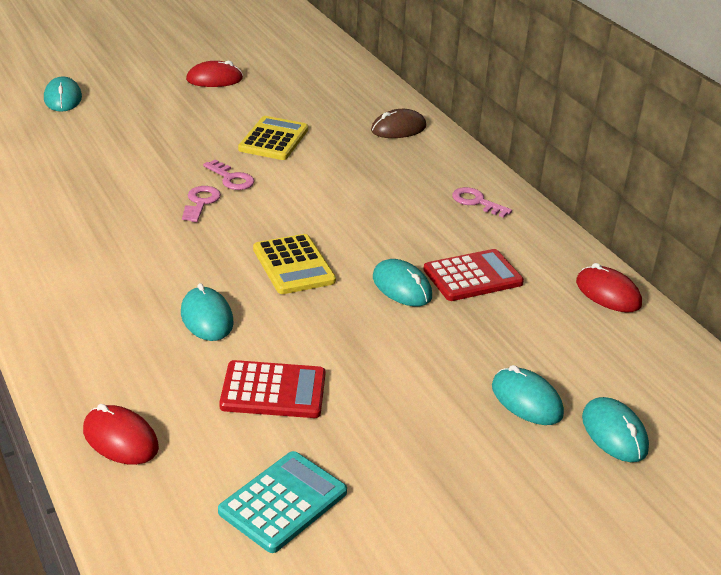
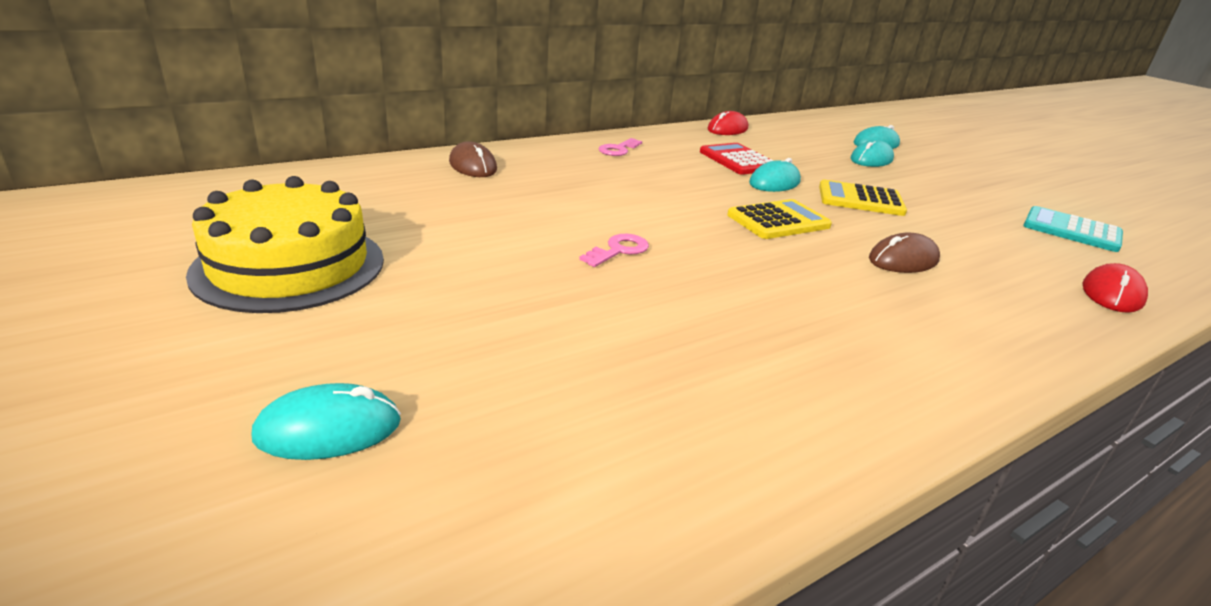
camera: 95 degrees left, 5 degrees down
(201, 202) = (686, 268): pink key -> none
(207, 318) = (903, 260): turquoise mouse -> brown mouse
(214, 79) = (289, 266): red mouse -> yellow cake
(273, 139) = (506, 226): yellow calculator -> yellow calculator (860, 199)
(273, 391) = (965, 232): red calculator -> none

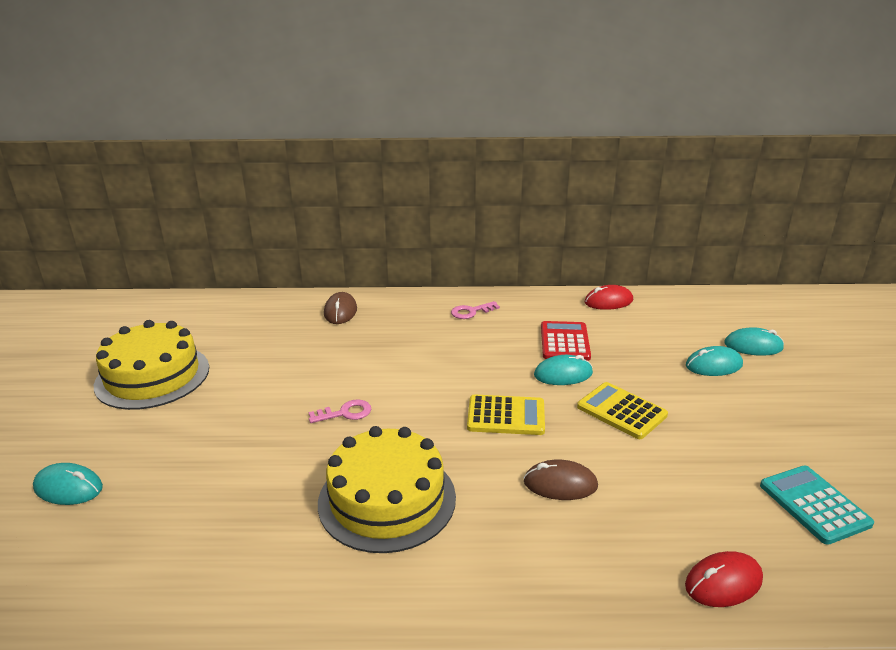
camera: 35 degrees right, 0 degrees up
(782, 313) = (387, 499): none -> yellow cake

